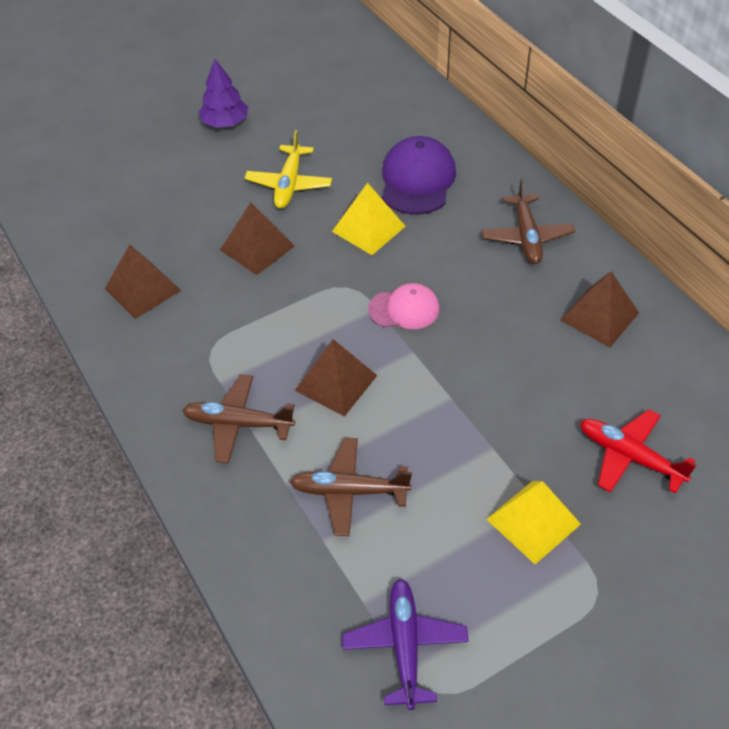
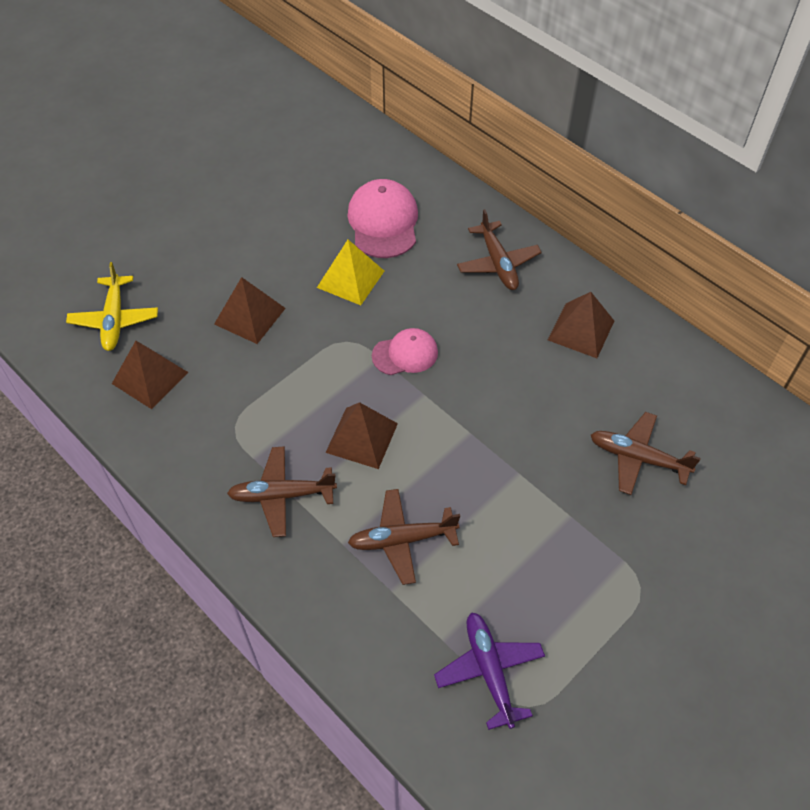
camera: 15 degrees left, 5 degrees up
(225, 123) = (180, 190): purple tree -> none
(289, 184) = (262, 245): yellow plane -> yellow plane (114, 320)
(417, 180) = (383, 222): purple cap -> pink cap
(533, 521) = (571, 534): yellow pyramid -> none
(629, 456) = (637, 458): red plane -> brown plane

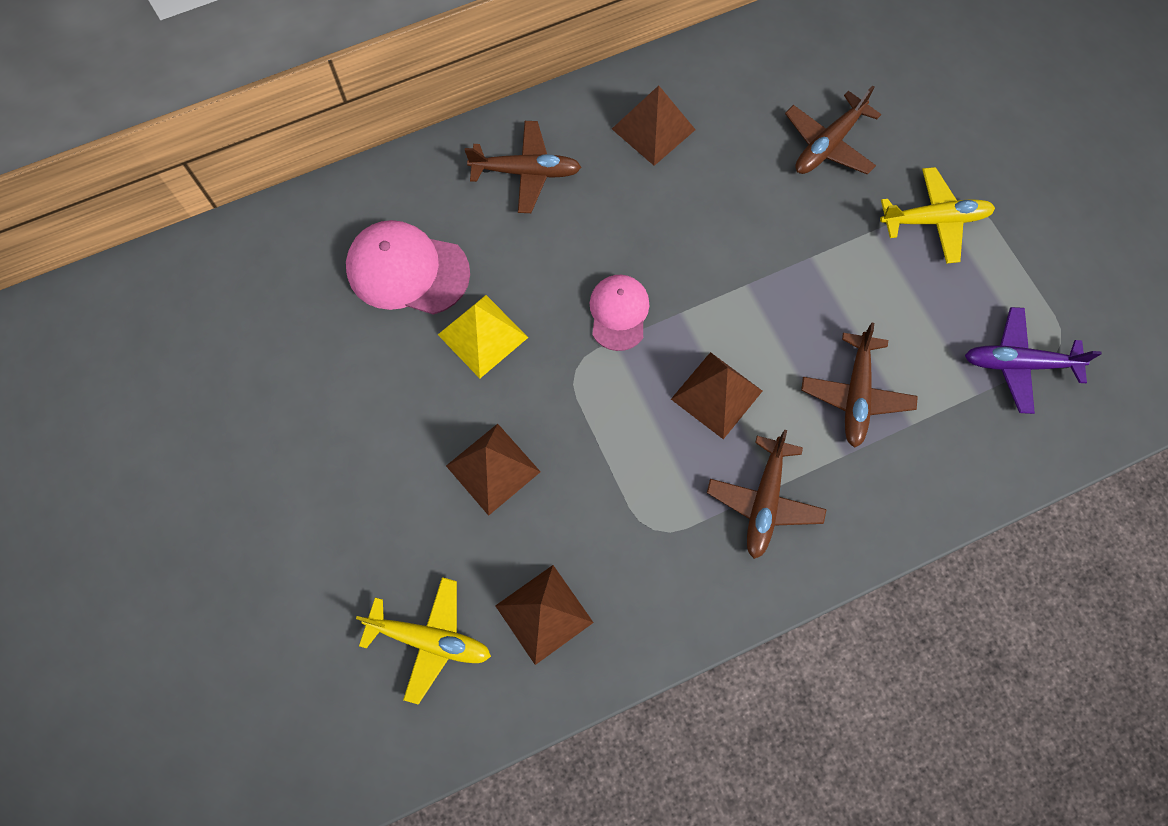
camera: 70 degrees left, 15 degrees up
(606, 563) = (935, 220): none -> yellow plane

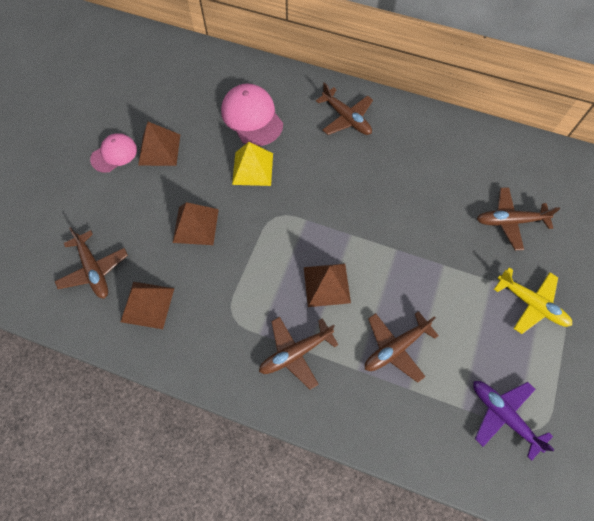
camera: 45 degrees right, 5 degrees down
(430, 640) = (94, 270): yellow plane -> brown plane
(619, 313) = (321, 210): pink cap -> pink cap (114, 154)
(653, 129) = (426, 146): brown pyramid -> brown pyramid (159, 149)

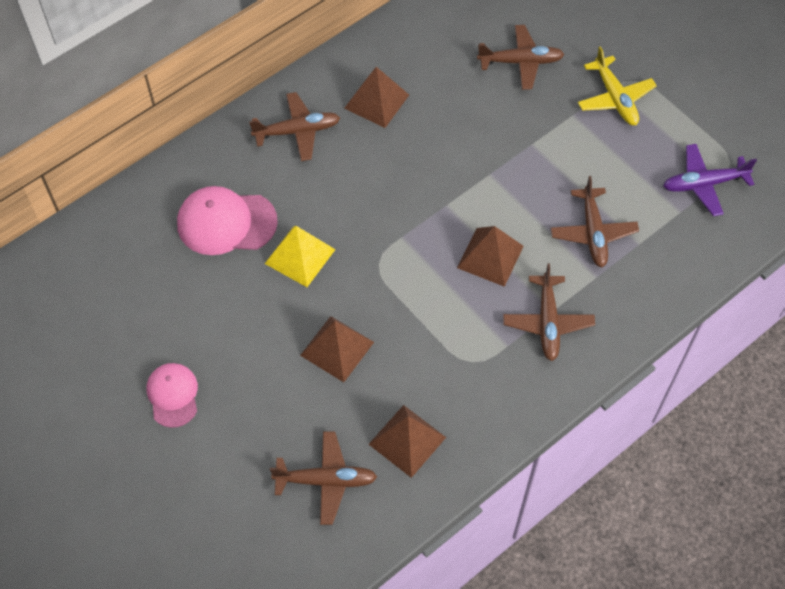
camera: 60 degrees left, 5 degrees down
(159, 149) = (202, 342): brown pyramid -> brown pyramid (377, 101)
(510, 221) = (521, 62): brown plane -> brown plane turned 120 degrees counterclockwise
(531, 304) = (615, 98): yellow plane -> yellow plane turned 90 degrees clockwise

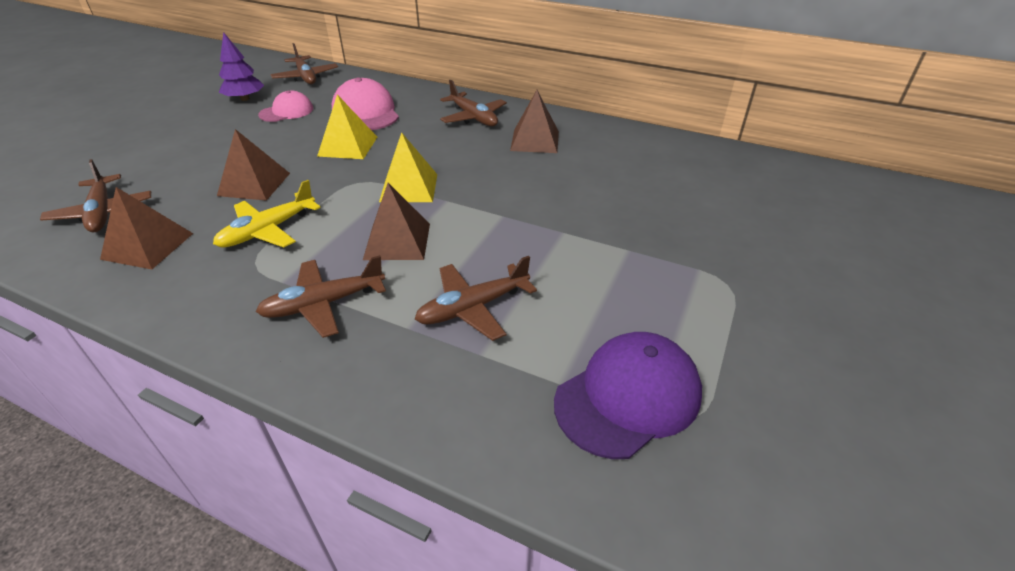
camera: 65 degrees right, 20 degrees down
(109, 337) = (245, 99): none -> purple tree
(173, 395) = (194, 130): pink cap -> pink cap (286, 112)
(410, 226) = (409, 187): none -> yellow pyramid
(521, 62) = (659, 200): brown plane -> brown plane (306, 77)
(615, 98) = (684, 275): yellow plane -> yellow plane (268, 231)
(703, 184) = (628, 397): purple plane -> purple cap

